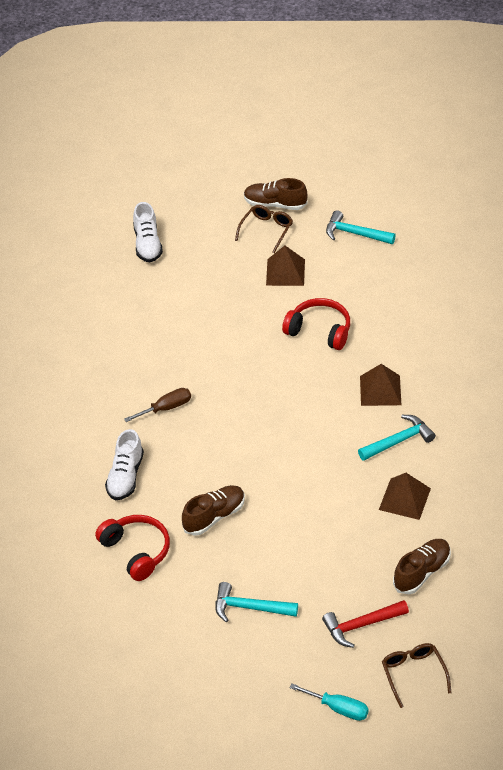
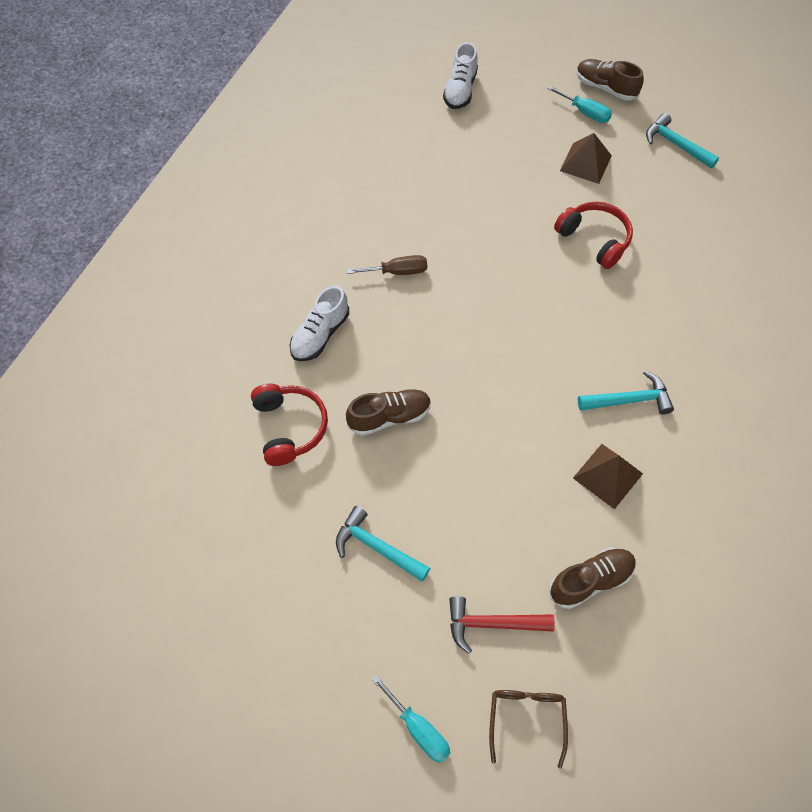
camera: 20 degrees right, 15 degrees up
(266, 230) = (585, 112): brown glasses -> turquoise screwdriver
(380, 390) = (632, 331): brown pyramid -> none

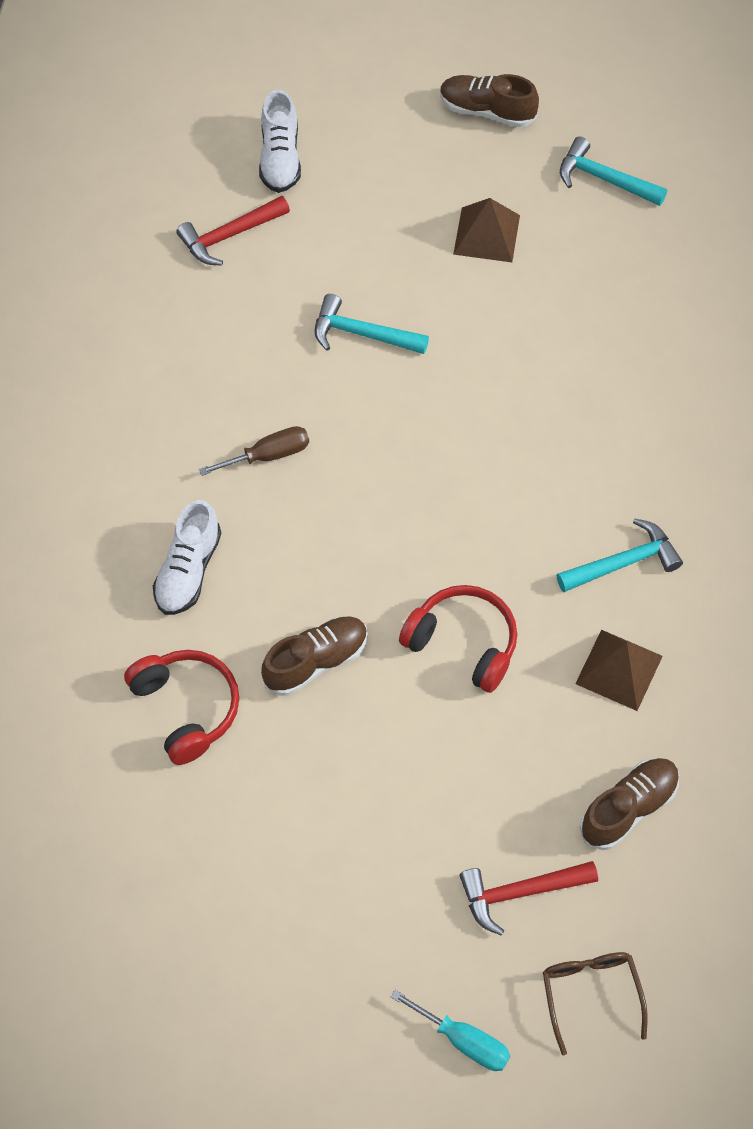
camera: 15 degrees left, 0 degrees up
(377, 547) = (349, 835): turquoise hammer -> turquoise hammer (362, 334)
(413, 130) = (229, 235): none -> red hammer
(585, 112) = (467, 156): turquoise screwdriver -> none
(594, 239) = (526, 346): red headphones -> red headphones (463, 643)

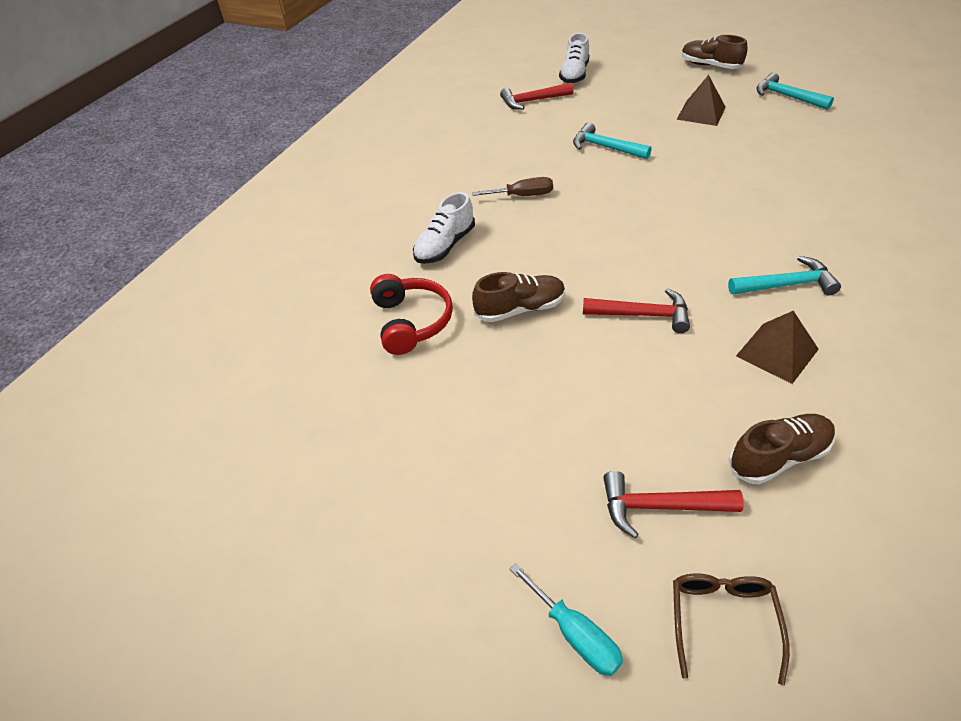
camera: 20 degrees right, 15 degrees down
(463, 643) = (642, 315): red headphones -> red hammer

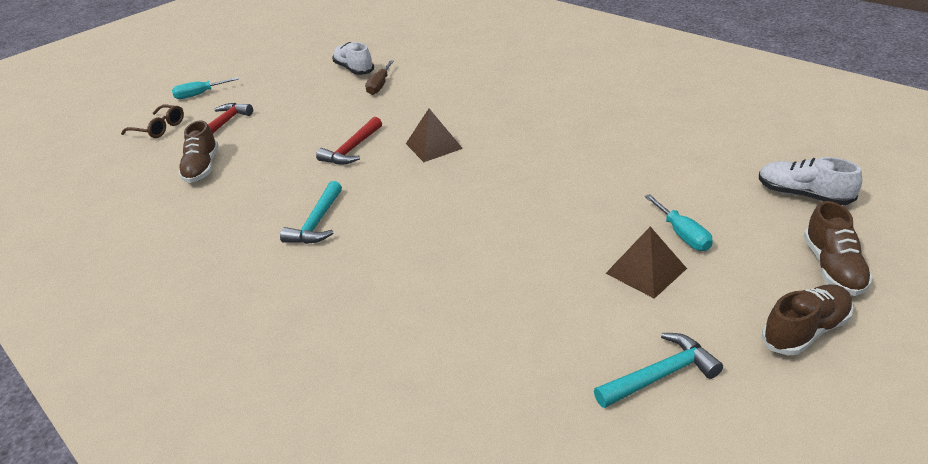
camera: 110 degrees right, 10 degrees down
(411, 322) = (425, 70): red headphones -> none
(445, 246) = (495, 86): white shoe -> white shoe (354, 69)
(520, 309) = (402, 106): brown shoe -> brown shoe (833, 268)
(523, 195) = (539, 124): brown screwdriver -> brown screwdriver (379, 86)
(532, 101) = (733, 154): red hammer -> none
(605, 147) = (598, 181): turquoise hammer -> none
(651, 106) = (682, 235): none -> turquoise screwdriver
(777, 352) = (265, 194): brown pyramid -> brown pyramid (434, 146)

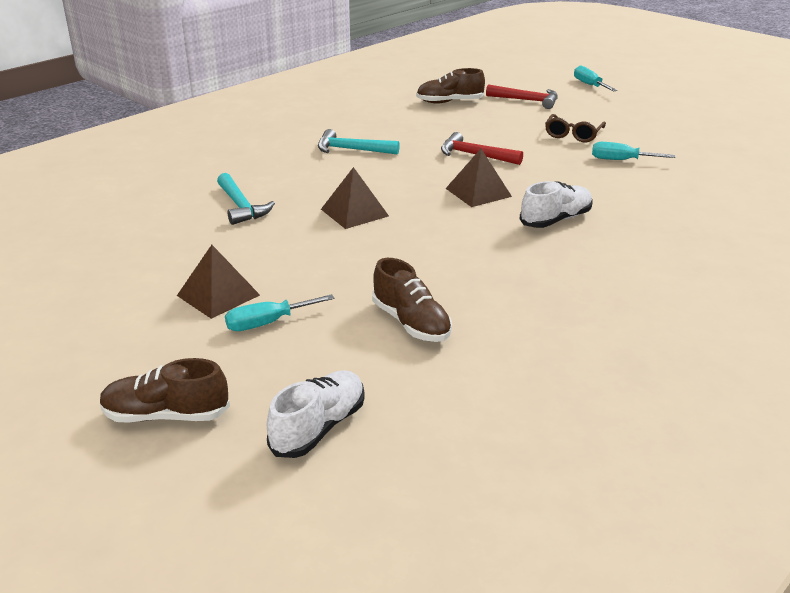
camera: 85 degrees right, 5 degrees down
(159, 128) = (521, 79): brown glasses -> brown glasses (573, 134)
(354, 69) = (663, 145): white shoe -> white shoe (555, 220)
(379, 86) = (621, 160): brown screwdriver -> turquoise screwdriver
(472, 208) = (354, 212): none -> brown pyramid
(660, 375) = (82, 288): turquoise hammer -> turquoise hammer (241, 206)
(805, 331) = (85, 373): brown shoe -> brown shoe (411, 323)

